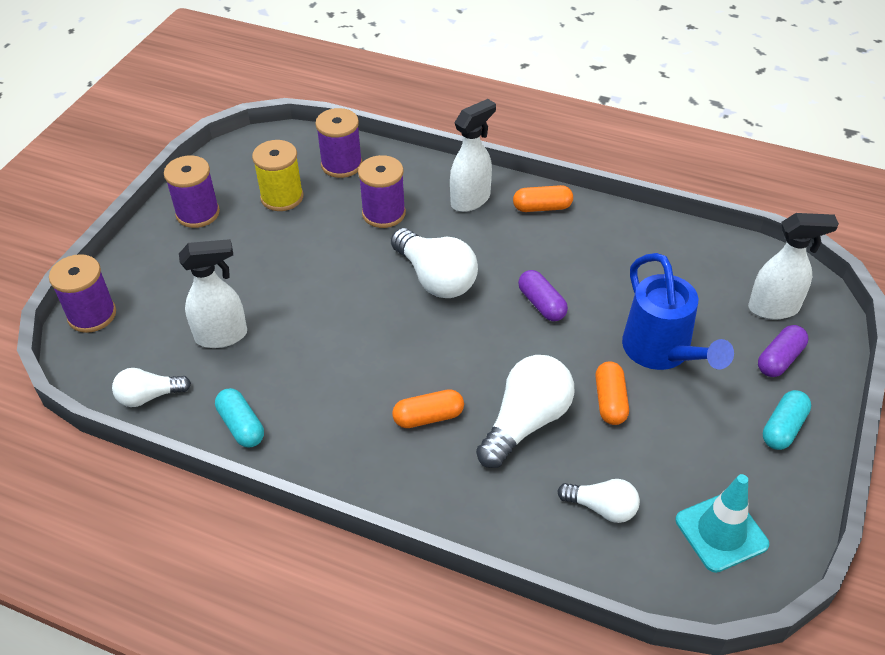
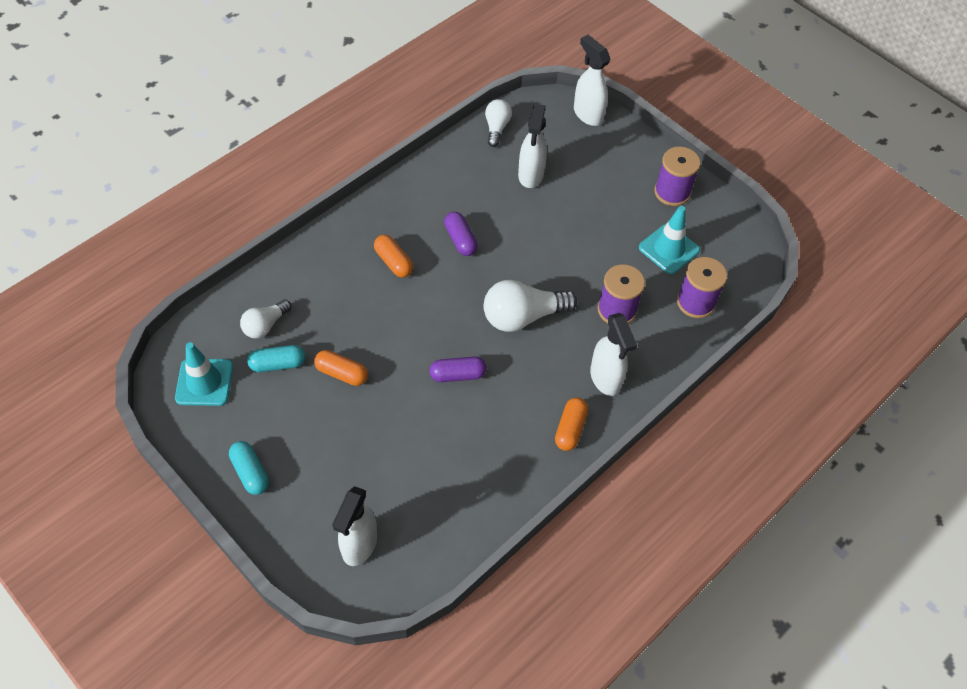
camera: 110 degrees right, 10 degrees up
(92, 315) = (587, 114): purple spool -> white spray bottle
(241, 426) = (445, 165): turquoise capsule -> turquoise capsule (278, 364)
(282, 197) = (669, 249): yellow spool -> turquoise traffic cone
(428, 417) = (393, 262): orange capsule -> orange capsule turned 45 degrees counterclockwise
(526, 422) = (355, 314): white light bulb -> none
(661, 352) = (364, 432): blue watering can -> none
(779, 359) = (308, 513): purple capsule -> purple capsule (460, 240)

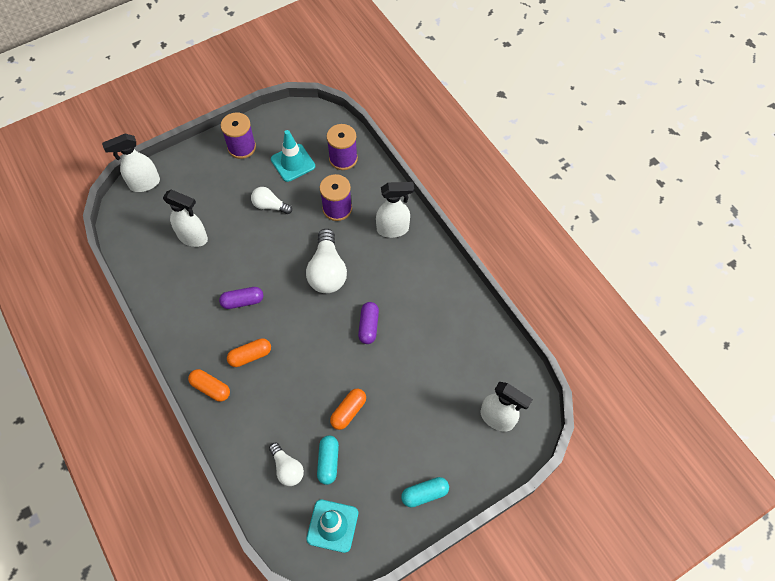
camera: 75 degrees left, 5 degrees up
(496, 128) = (134, 252): white light bulb -> white light bulb (270, 206)
(570, 429) = (429, 260): orange capsule -> orange capsule (211, 388)

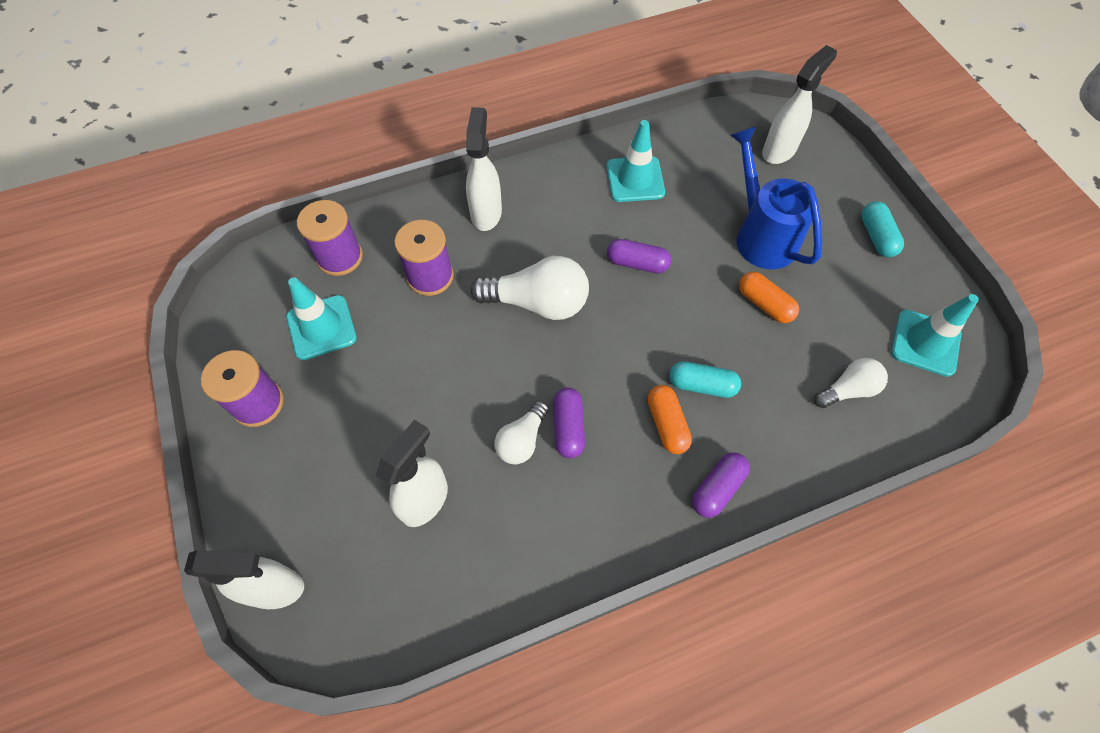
camera: 80 degrees left, 0 degrees up
(144, 184) = (275, 588): white spray bottle -> white spray bottle turned 75 degrees counterclockwise
(211, 388) = (717, 488): orange capsule -> purple capsule
(270, 206) = (396, 369): white light bulb -> white light bulb (522, 440)
(328, 462) = (837, 337): turquoise capsule -> turquoise capsule (701, 385)
(409, 407) = (761, 235): none -> blue watering can
(443, 317) = (635, 179): none -> turquoise traffic cone

